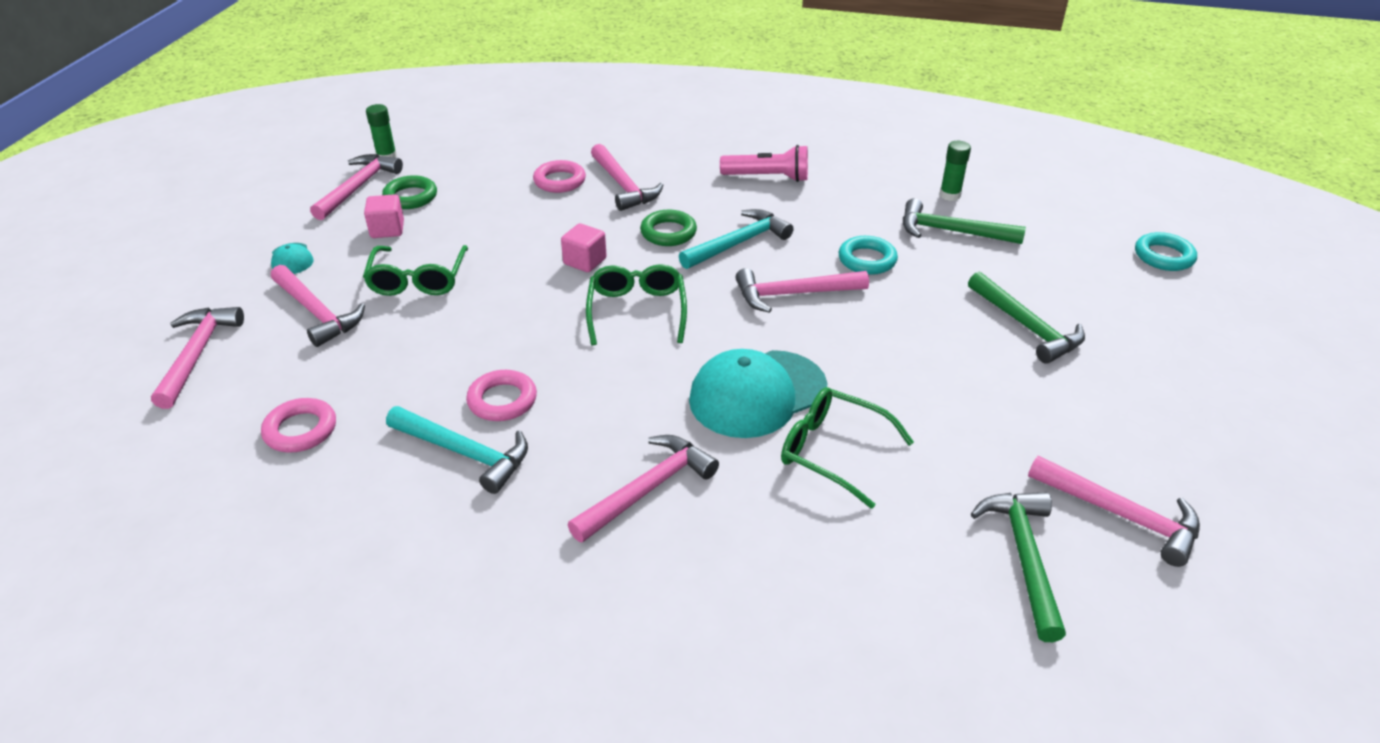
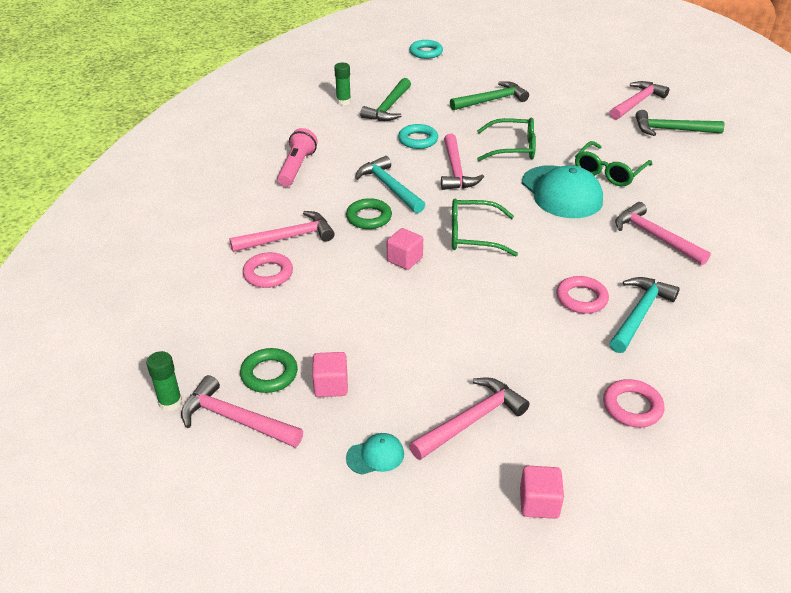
camera: 85 degrees left, 0 degrees up
(197, 354) = (539, 503): pink hammer -> pink cube
(418, 279) = (422, 356): green glasses -> green glasses (513, 148)

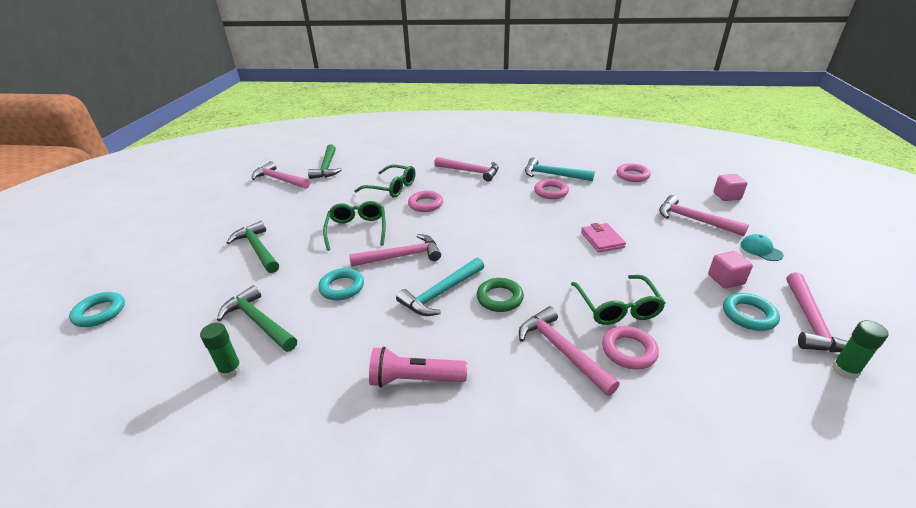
camera: 100 degrees left, 5 degrees down
(269, 374) = (748, 315): green ring -> turquoise ring
(389, 107) = (258, 322): green hammer -> green hammer turned 150 degrees counterclockwise
(404, 259) = (553, 267): pink cube -> none
(445, 311) = (602, 240): none -> pink wallet
(473, 235) = (501, 237): green glasses -> green glasses (617, 307)
(561, 192) = (425, 204): turquoise cap -> pink ring
(655, 237) = (470, 171): pink hammer -> pink hammer turned 105 degrees counterclockwise

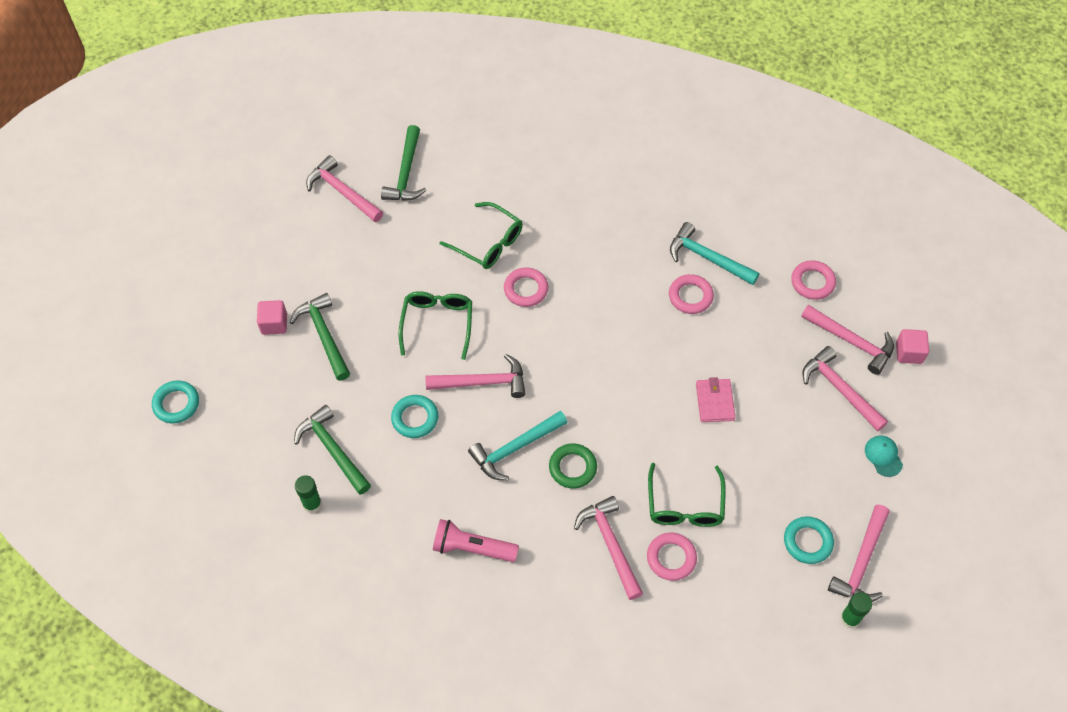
camera: 10 degrees right, 25 degrees up
(470, 171) = (599, 226): pink hammer -> pink hammer (851, 341)
(725, 279) = (815, 491): pink cube -> pink cube (274, 324)

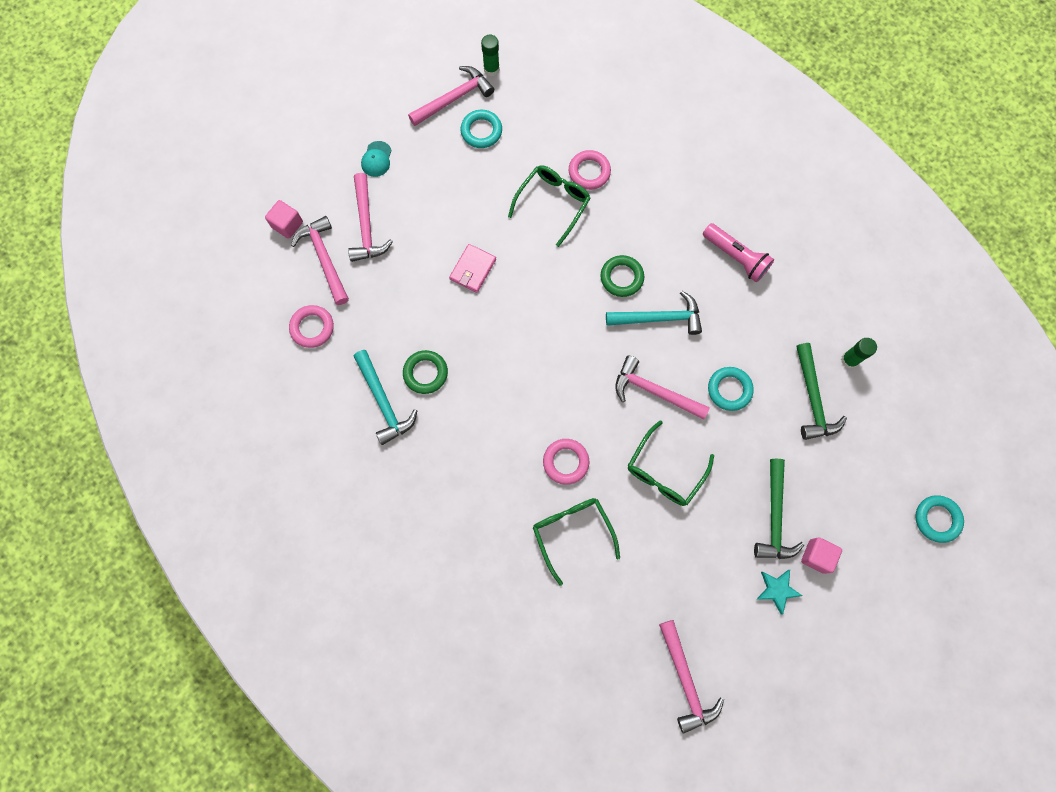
camera: 150 degrees left, 15 degrees up
(297, 284) = (777, 590): none -> turquoise star
(406, 173) = (609, 667): green hammer -> none
(610, 544) = (628, 205): pink hammer -> none
(690, 296) = (425, 373): pink ring -> green ring

